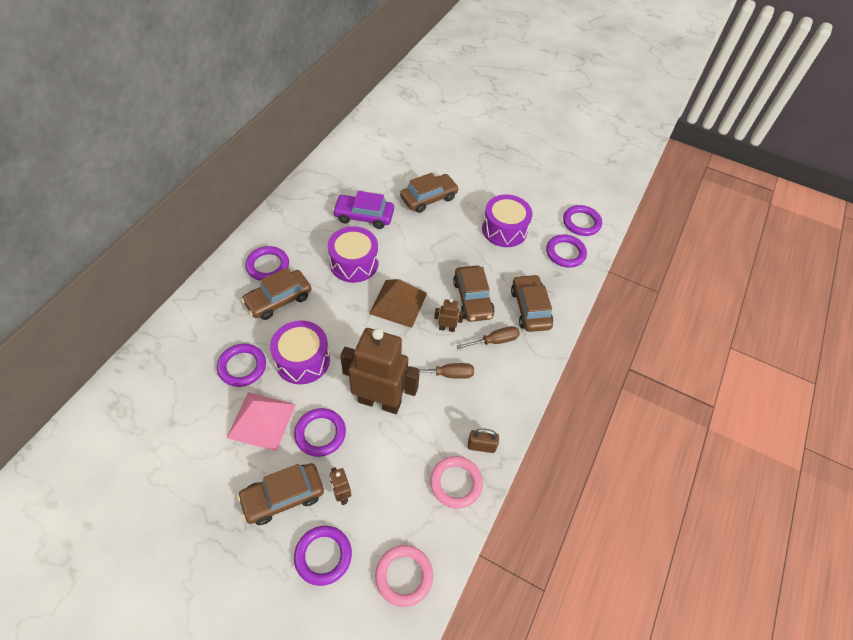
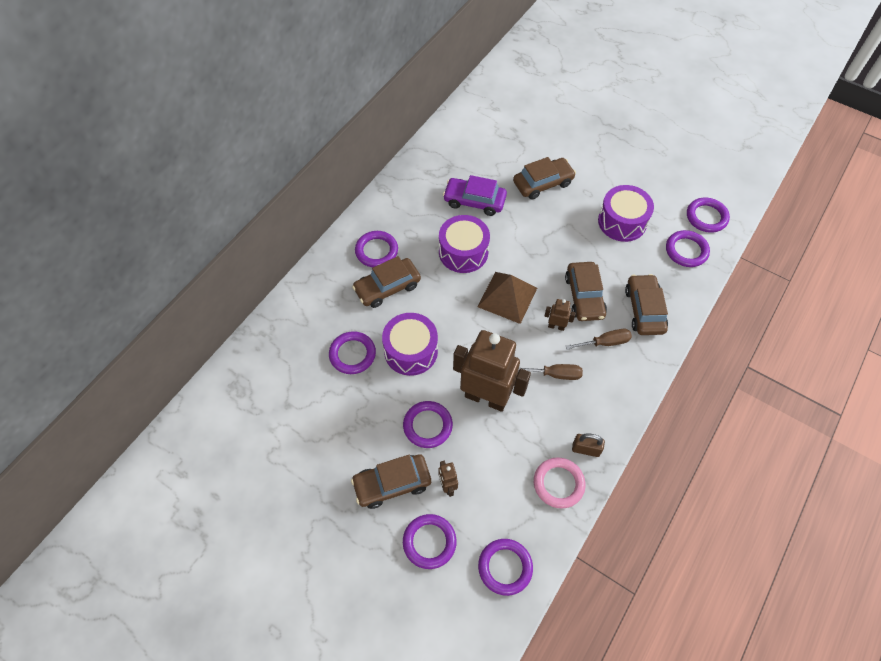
camera: 10 degrees right, 5 degrees up
(262, 420) = (371, 409): pink pyramid -> none
(404, 576) = (505, 567): pink ring -> purple ring

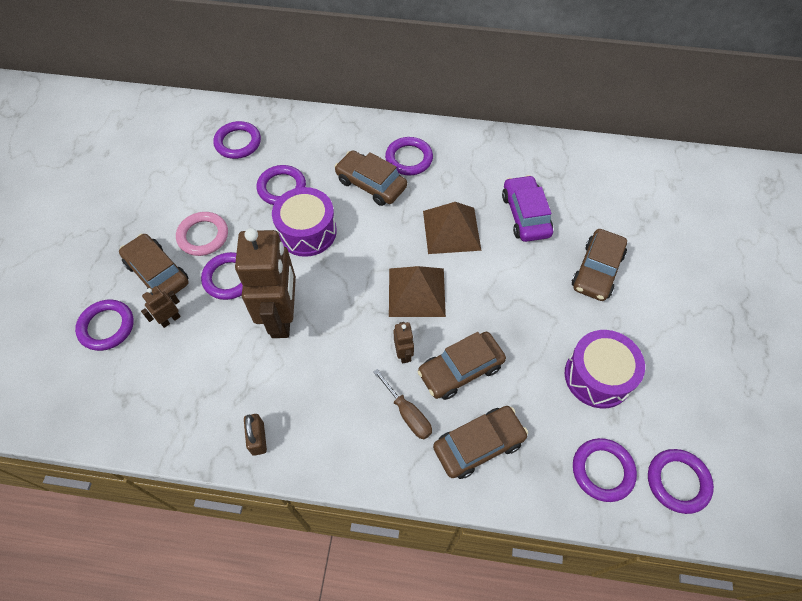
camera: 65 degrees right, 0 degrees up
(463, 252) = (451, 230): purple drum -> brown pyramid
(505, 567) = (97, 404): purple ring -> purple ring (238, 142)
(543, 183) = (597, 270): brown car -> brown car turned 75 degrees clockwise
(555, 374) = (340, 374): brown screwdriver -> none
(558, 484) = (206, 424): pink ring -> pink ring (203, 236)

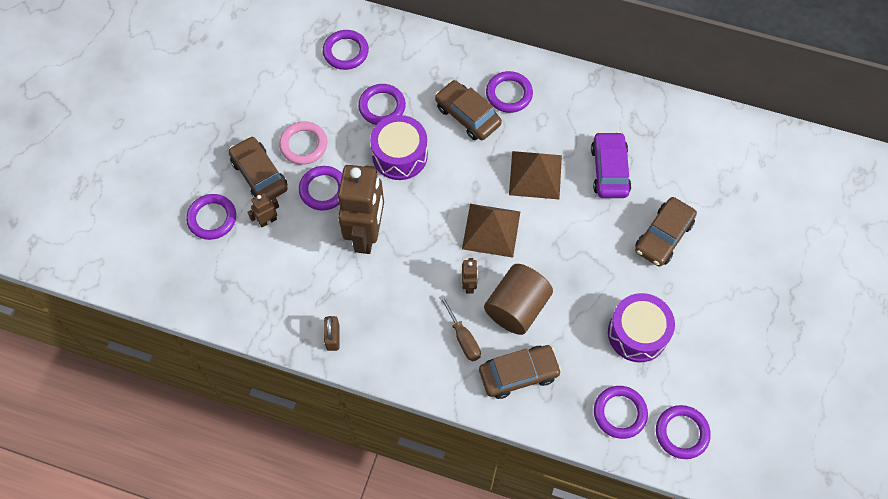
camera: 10 degrees right, 5 degrees up
(460, 370) = (516, 307): brown car -> brown cylinder

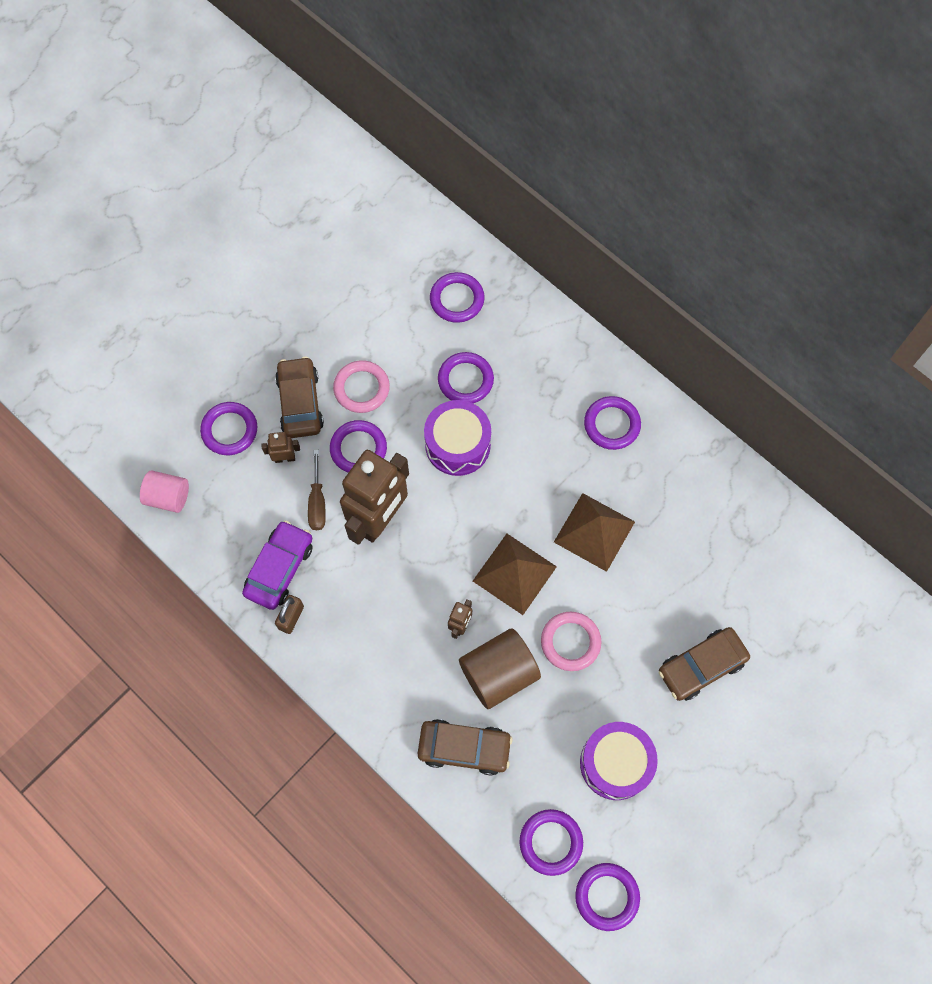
camera: 25 degrees right, 5 degrees up
(186, 289) = (168, 497): none -> pink cylinder
(463, 338) = (425, 681): brown screwdriver -> brown screwdriver (317, 502)
(467, 115) = (553, 430): brown car -> none
(558, 261) = (570, 642): none -> pink ring
(609, 170) = (679, 563): purple car -> purple car (279, 568)

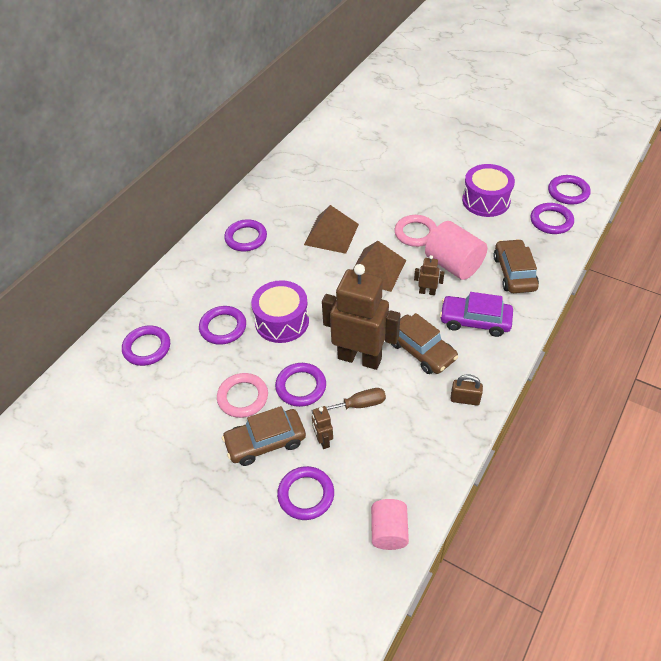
camera: 100 degrees left, 20 degrees down
(279, 568) = (426, 418): purple car -> purple car (475, 321)
(498, 673) = (453, 265): brown cylinder -> pink cylinder
(701, 666) = (406, 173): brown car -> brown car (421, 350)

